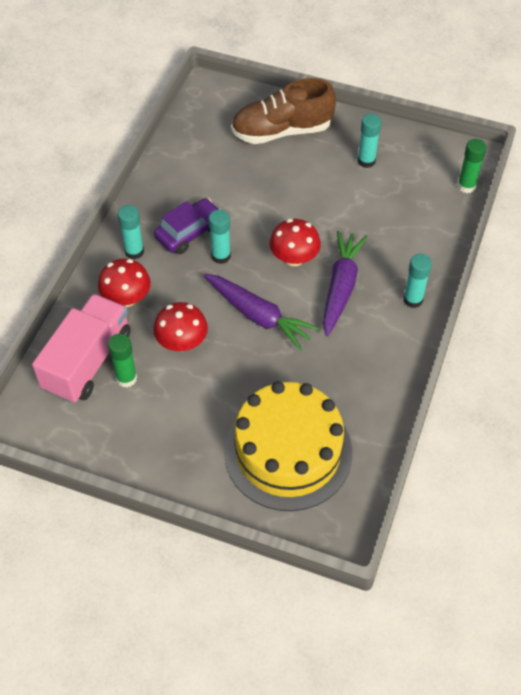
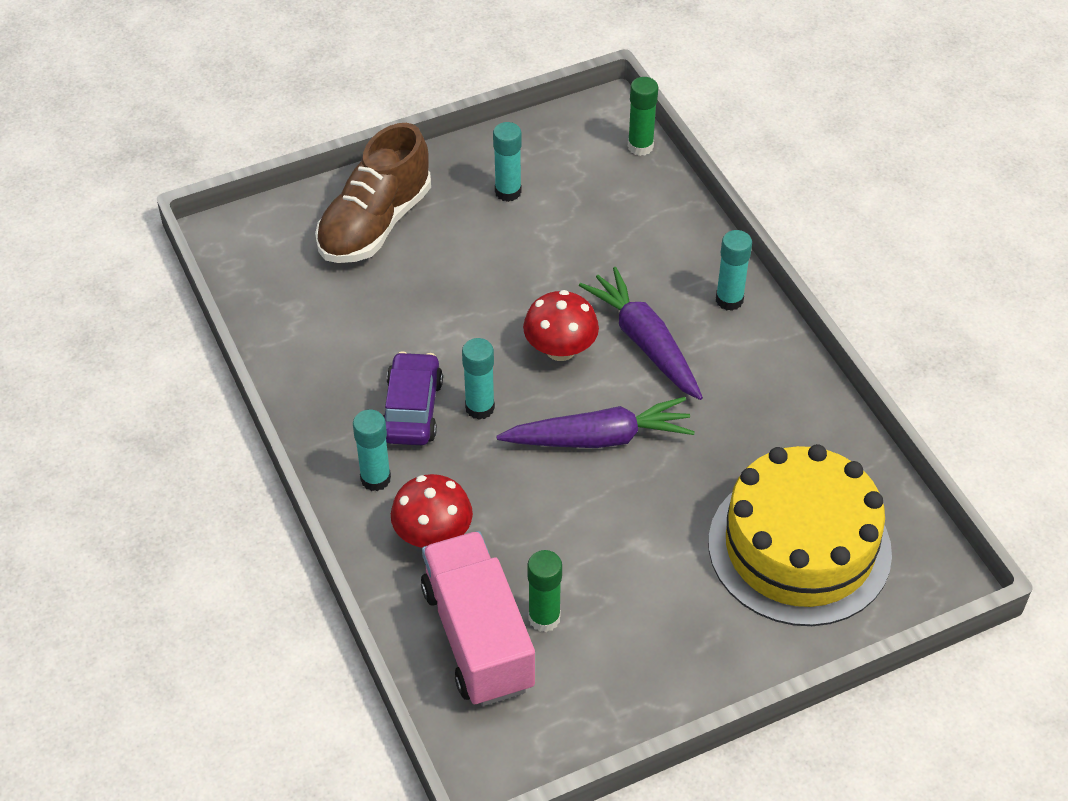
camera: 45 degrees left, 5 degrees down
(182, 342) = (554, 531): red mushroom -> none

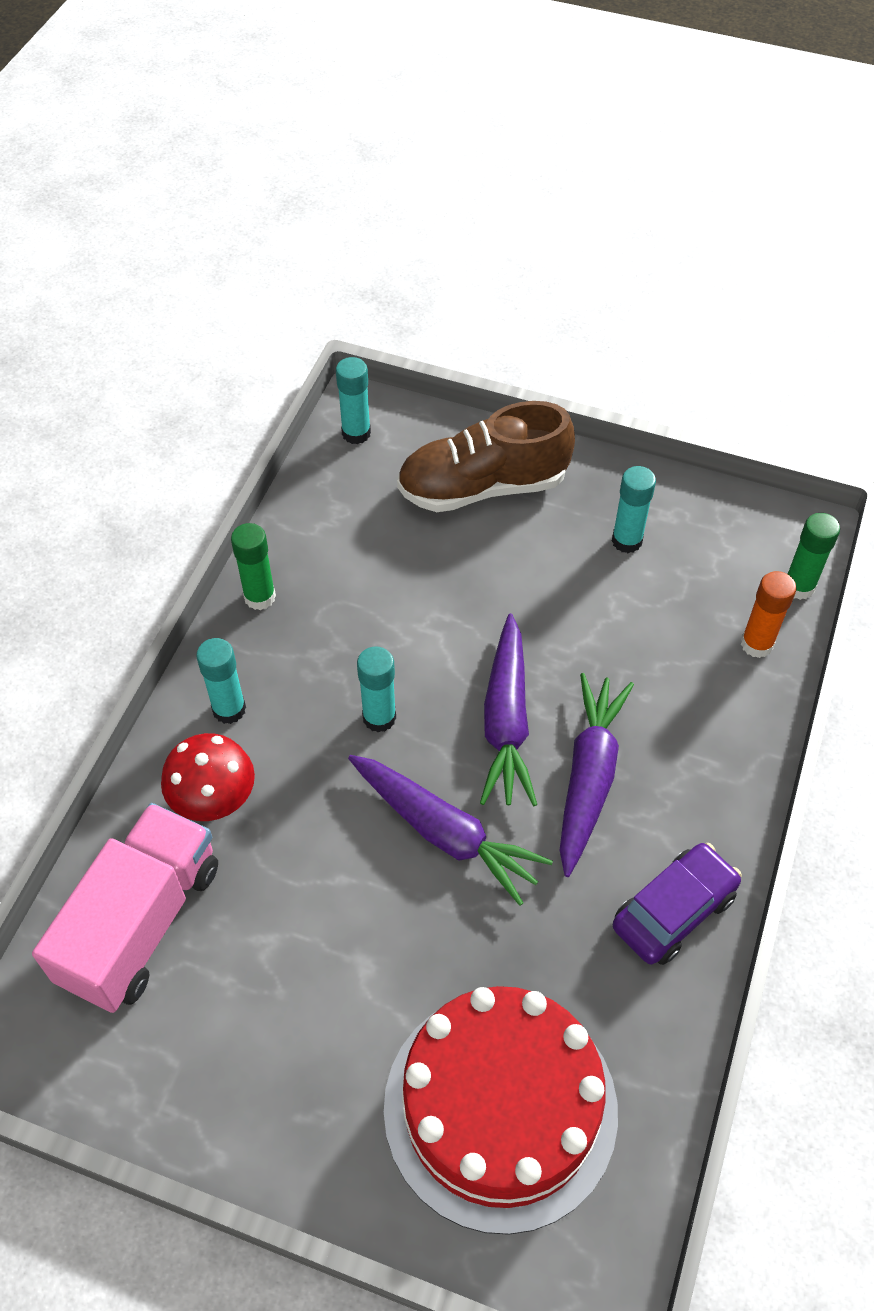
camera: 45 degrees right, 5 degrees up
(411, 409) = (325, 673): purple car -> purple car (673, 911)
(544, 618) = (209, 957): green glue stick -> green glue stick (260, 597)
(560, 349) = (506, 721): red mushroom -> purple carrot
(653, 197) = (756, 644): none -> orange glue stick
(729, 300) = (716, 801): turquoise glue stick -> turquoise glue stick (356, 433)
(799, 547) = (500, 1108): yellow cake -> red cake

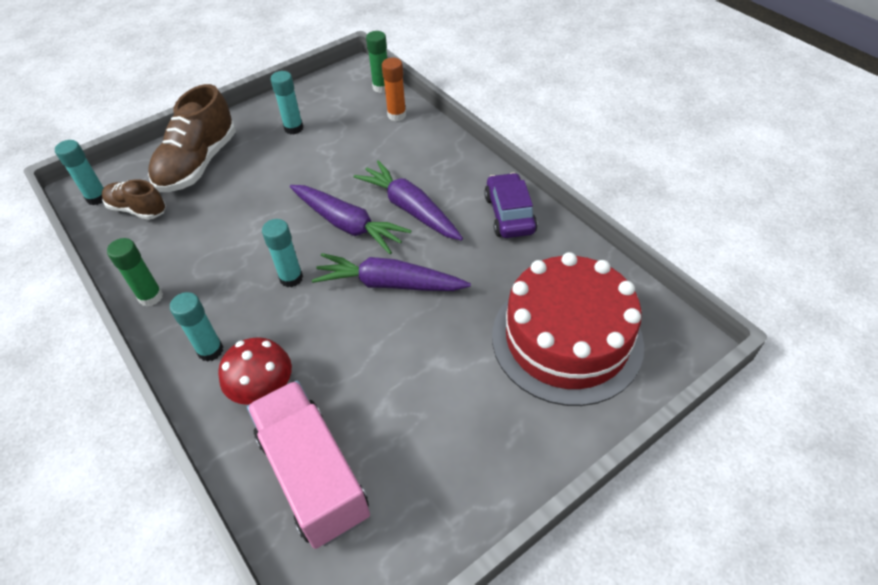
camera: 55 degrees left, 5 degrees down
(368, 485) = (137, 209): none -> brown shoe
(445, 833) = (389, 284): purple carrot -> purple carrot turned 150 degrees counterclockwise

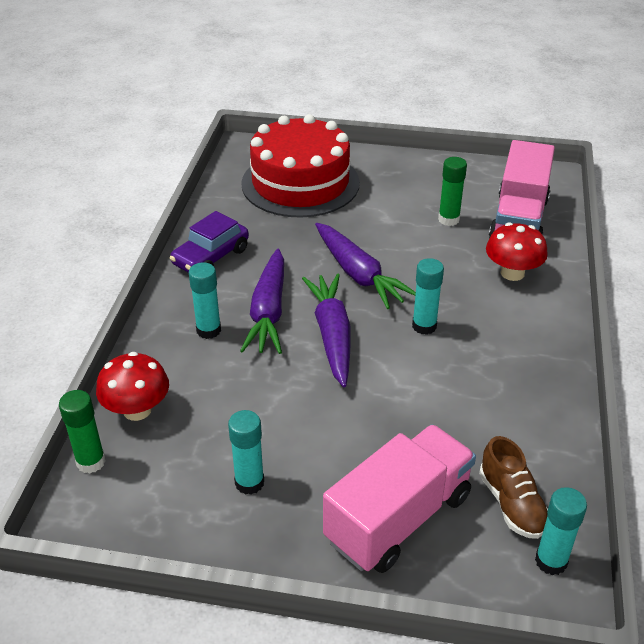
camera: 135 degrees left, 10 degrees down
(151, 297) = (555, 392): green glue stick -> green glue stick (448, 219)
(198, 164) = (398, 518): brown shoe -> pink truck
(210, 350) = (532, 318): turquoise glue stick -> turquoise glue stick (208, 330)
(396, 115) = (137, 410): orange glue stick -> red mushroom

